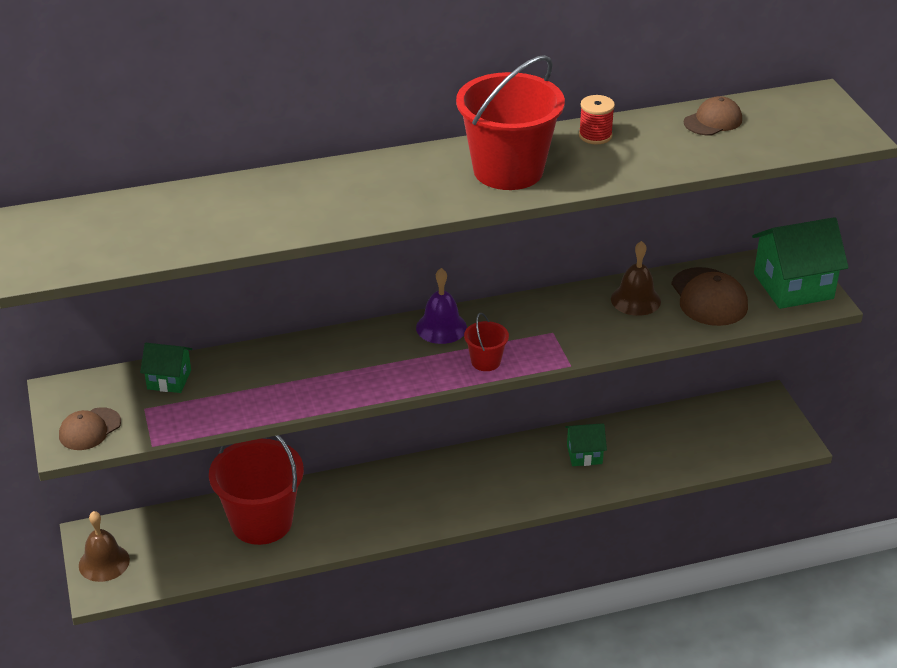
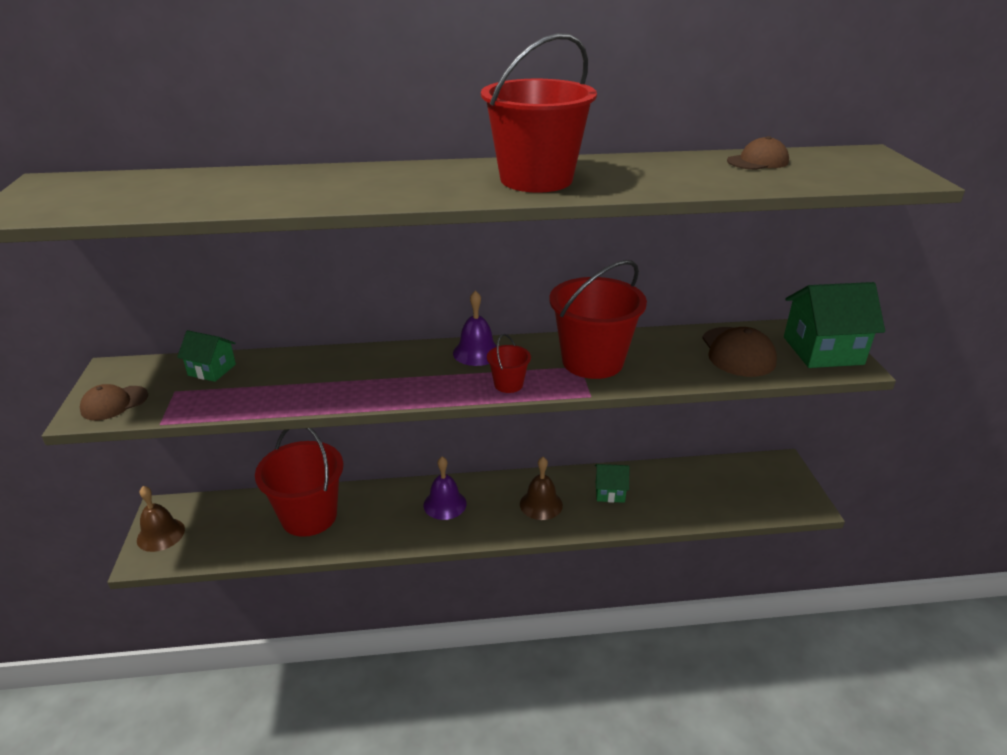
camera: 10 degrees right, 5 degrees down
(407, 490) = (445, 504): none -> purple bell
(564, 325) = (592, 361): none -> red bucket
(595, 135) = (634, 163): red spool -> none
(635, 300) = (666, 348): brown bell -> brown bell (541, 504)

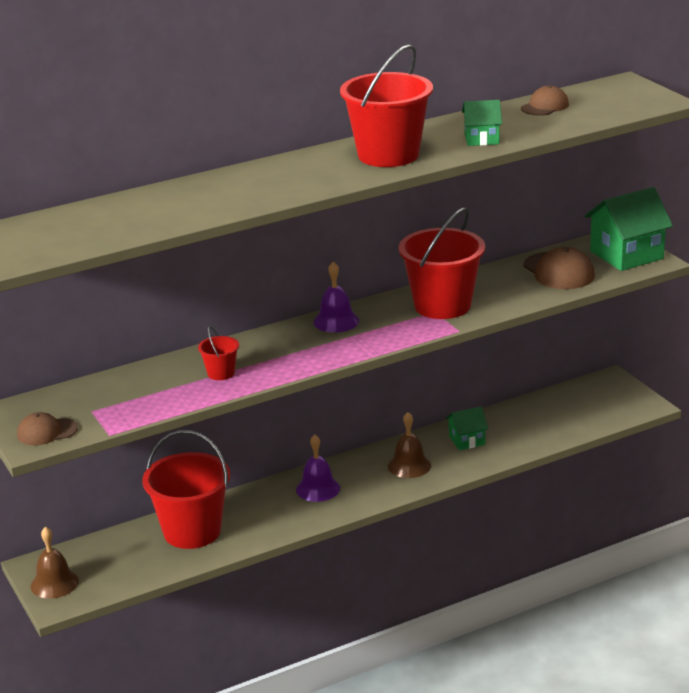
camera: 20 degrees left, 5 degrees down
(114, 403) = (47, 432): brown cap -> brown cap turned 45 degrees clockwise
(212, 370) = (106, 388): green house -> green house (481, 139)
(508, 384) = (384, 338): red bucket -> red bucket (221, 373)

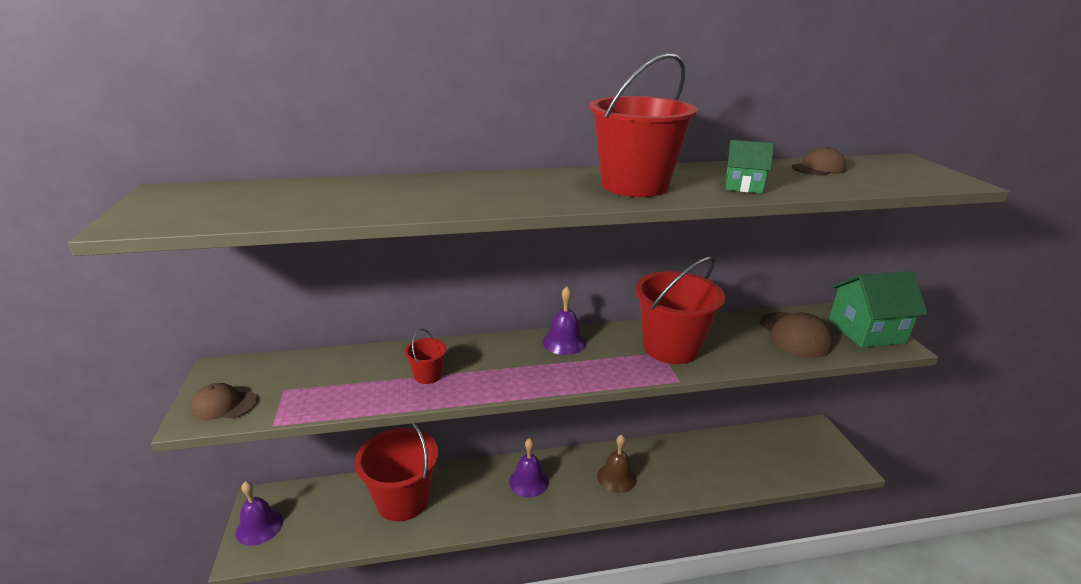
camera: 15 degrees right, 0 degrees up
(54, 583) = (259, 526): brown bell -> purple bell
(467, 440) = (675, 462): green house -> none

